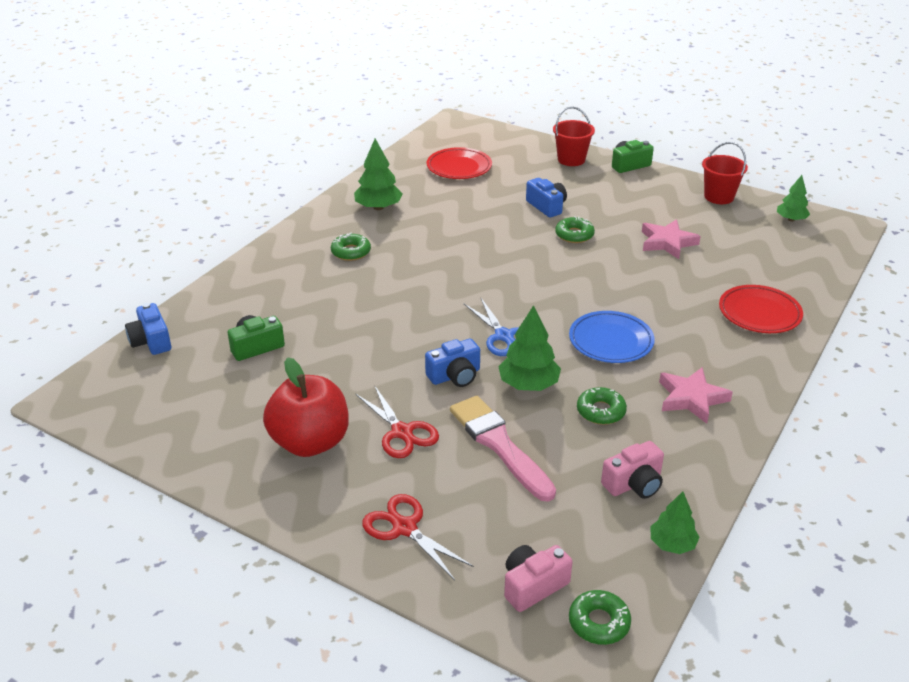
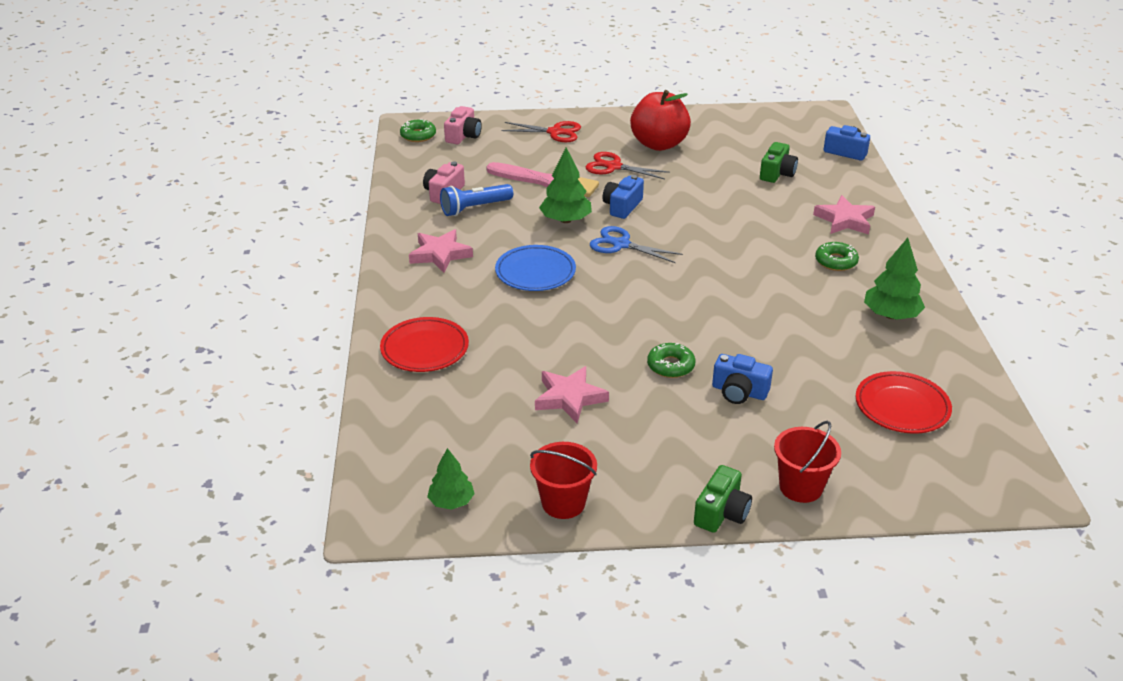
camera: 145 degrees right, 0 degrees up
(284, 278) = (844, 220): none -> pink star
(601, 411) = (499, 223): green donut -> none
(613, 443) = (474, 208): none -> blue flashlight
(672, 544) = (400, 175): green tree -> none

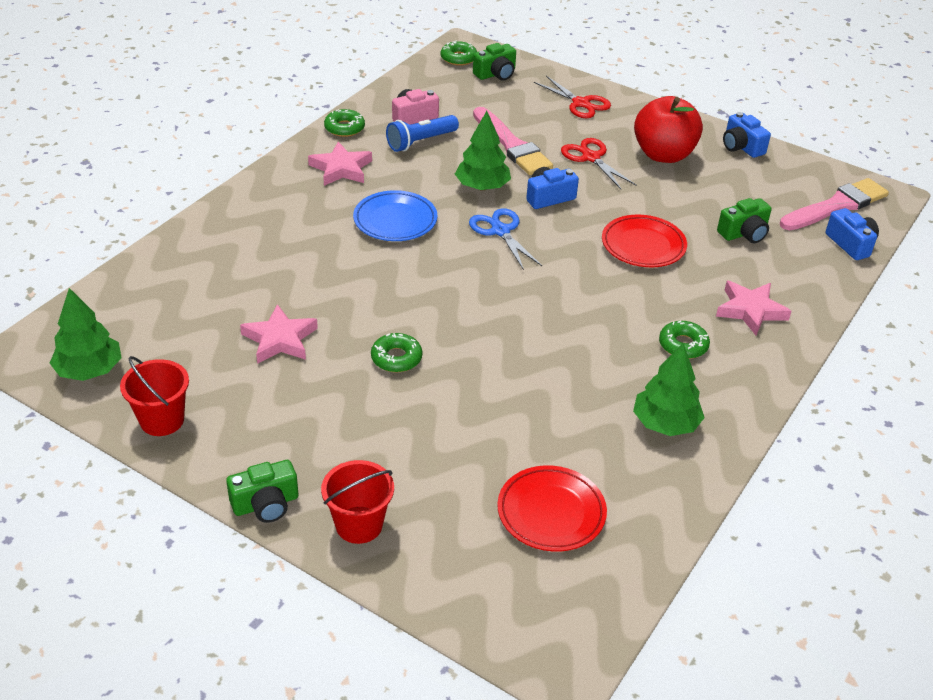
camera: 35 degrees right, 5 degrees up
(399, 223) = (344, 128): none -> green donut
(425, 349) = (228, 241): red plate -> red plate (643, 245)
(451, 501) = (89, 370): green tree -> green tree, size x1.53
(463, 136) = (496, 74): pink camera -> green camera
(474, 208) = (420, 142): blue flashlight -> blue flashlight turned 45 degrees counterclockwise
(739, 392) = (422, 413): blue camera -> blue camera (741, 147)
(807, 131) = (836, 206): none -> pink brush

